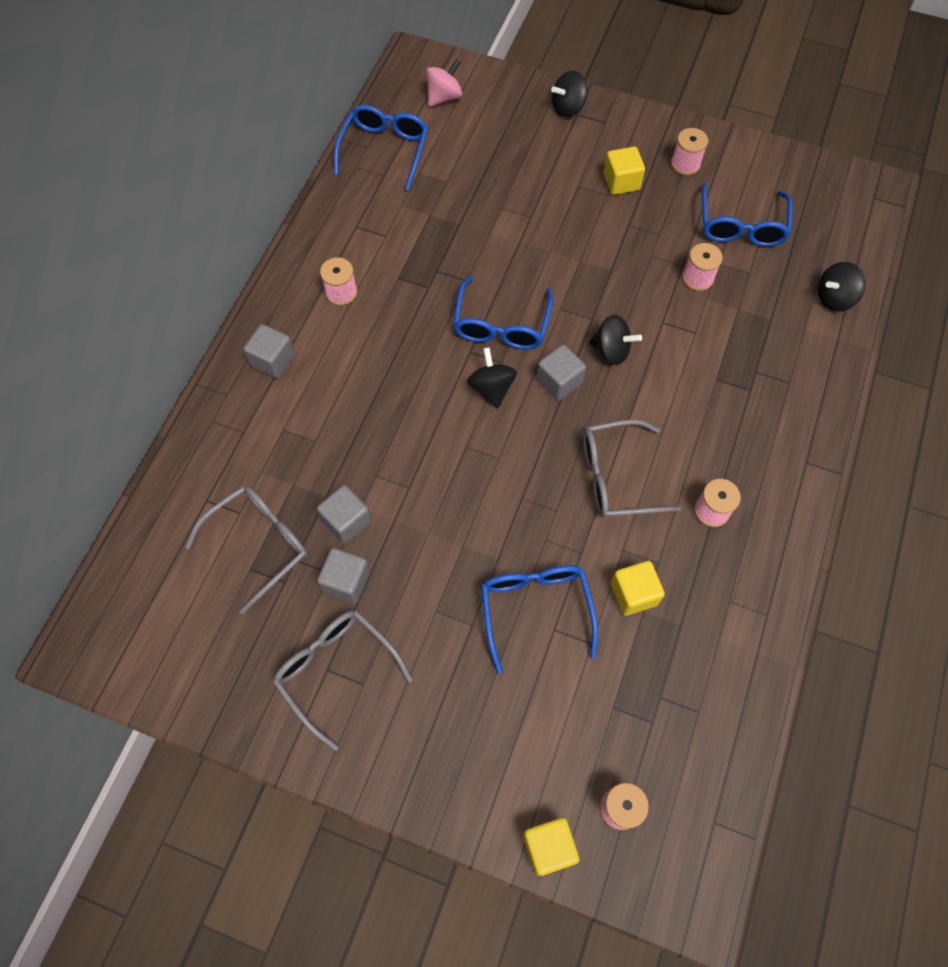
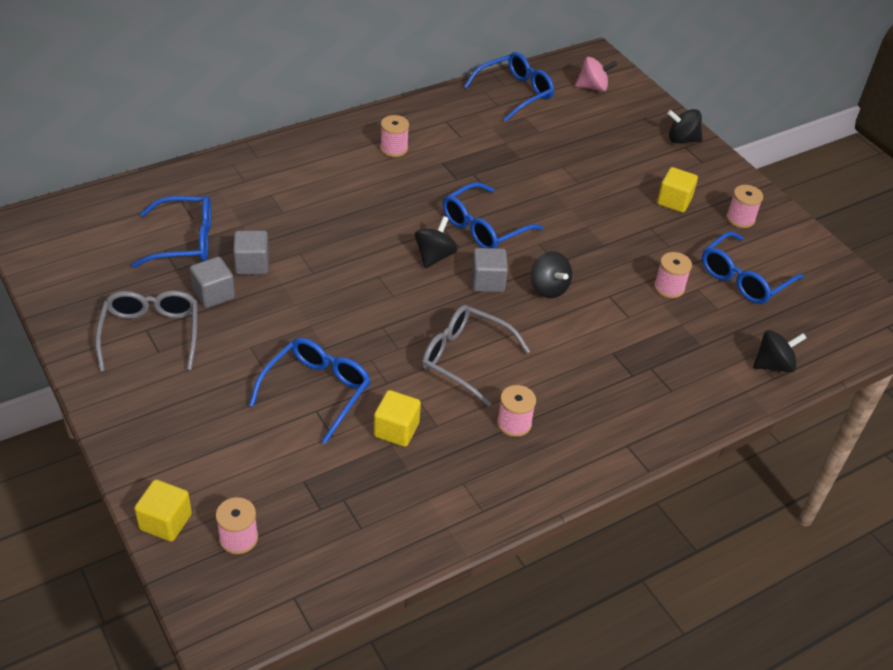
camera: 35 degrees right, 20 degrees down
(259, 544) = (185, 241): grey glasses -> blue glasses
(273, 360) = (307, 157): grey cube -> none
(834, 298) = (773, 365): black spinning top -> black spinning top turned 150 degrees clockwise

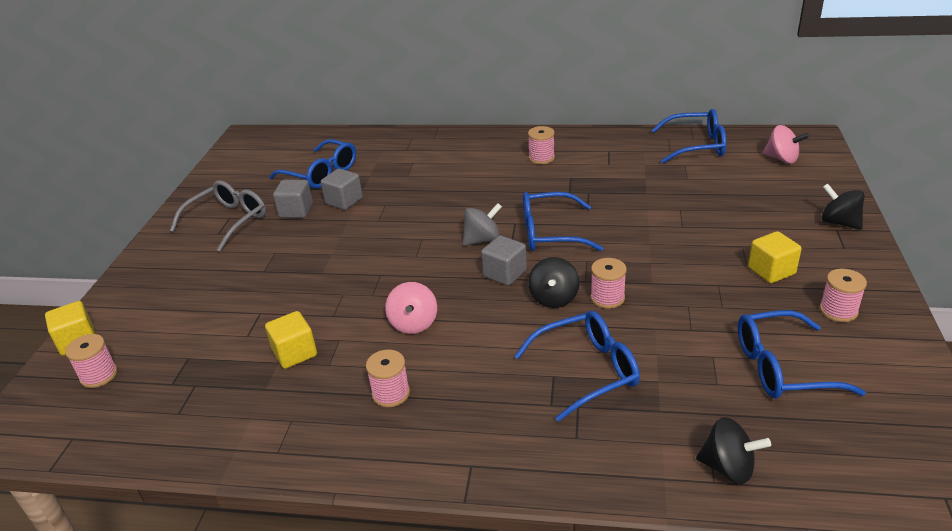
camera: 45 degrees right, 10 degrees down
(317, 391) = (277, 300): blue glasses -> blue glasses (587, 370)
(434, 256) = (482, 240): black spinning top -> grey spinning top
(464, 358) = (413, 323): grey glasses -> pink spinning top
(669, 287) = (680, 343): pink spool -> pink spool (607, 298)

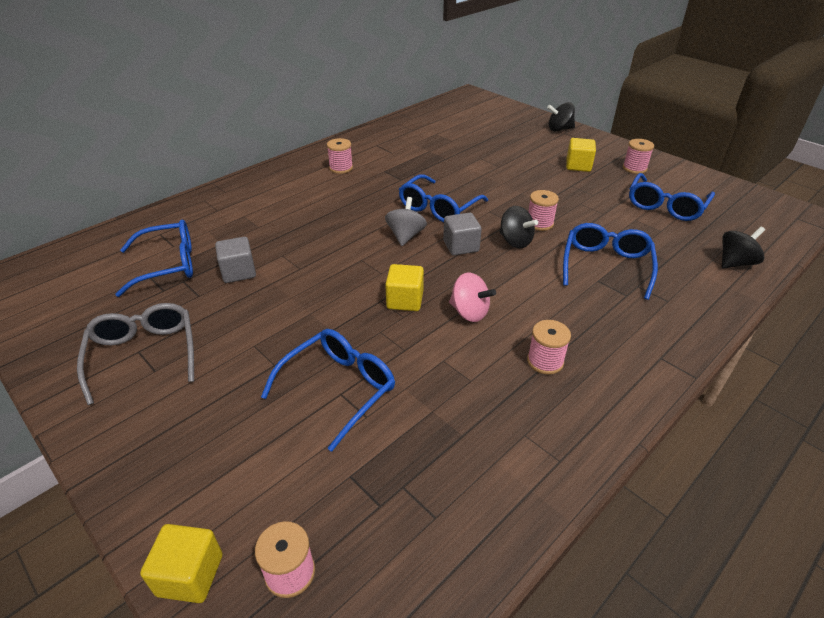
camera: 55 degrees left, 5 degrees up
(295, 353) = (431, 394): yellow cube -> yellow cube (405, 300)
(296, 211) = (205, 304): grey cube -> none
(696, 146) = (422, 121): blue glasses -> blue glasses (339, 388)
(782, 159) = (477, 110): pink spinning top -> none

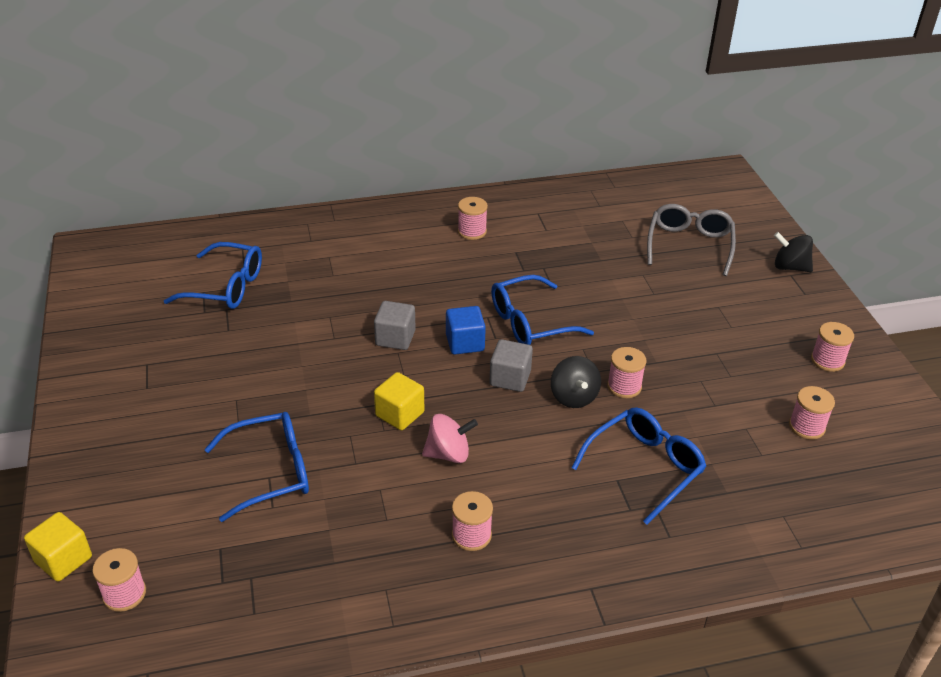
camera: 30 degrees right, 0 degrees up
(144, 354) = (148, 369): grey glasses -> grey glasses (689, 245)
(238, 272) = (278, 319): grey cube -> grey cube (395, 338)
(405, 236) = (465, 343): grey spinning top -> blue cube
(469, 312) = (448, 454): pink spinning top -> pink spinning top turned 75 degrees counterclockwise
(578, 166) = (755, 329): yellow cube -> none
(665, 206) = (806, 427): blue glasses -> pink spool
(735, 263) = (807, 532): black spinning top -> none

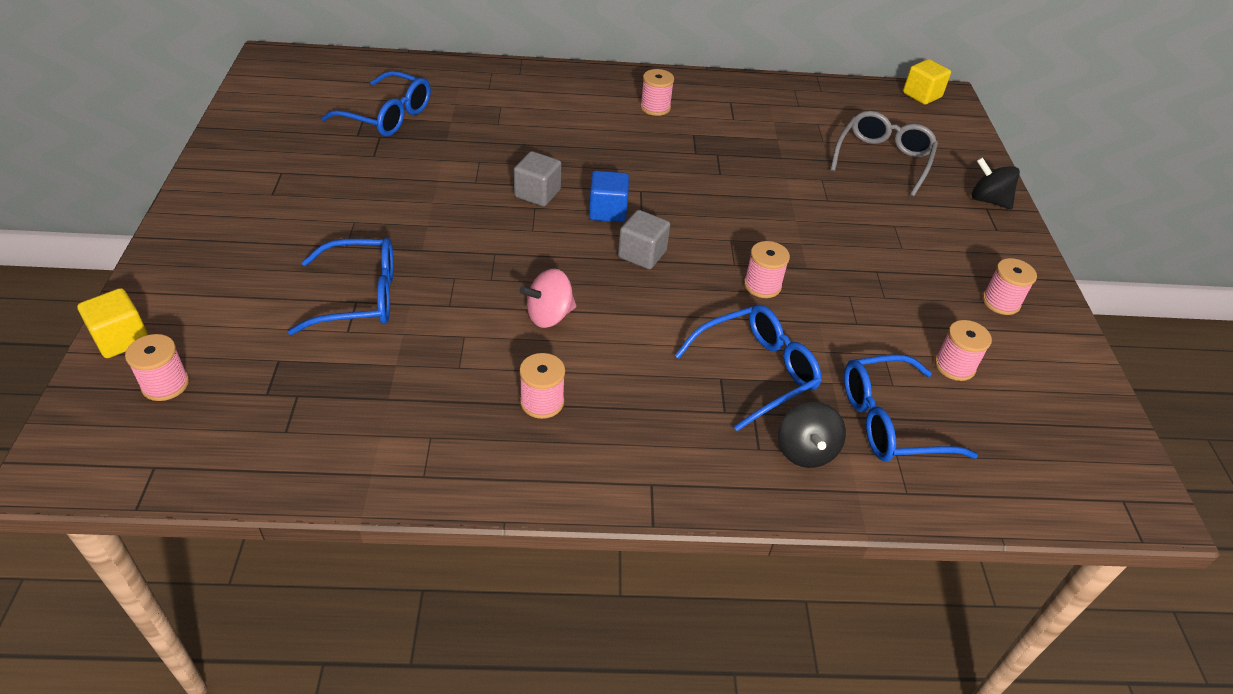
camera: 10 degrees right, 5 degrees up
(399, 414) = (513, 267): yellow cube -> yellow cube (922, 95)
(448, 454) = (549, 316): pink spinning top -> pink spinning top turned 150 degrees clockwise
(530, 323) = (683, 204): blue glasses -> blue glasses (889, 421)
(573, 397) = (703, 285): black spinning top -> black spinning top (805, 451)

